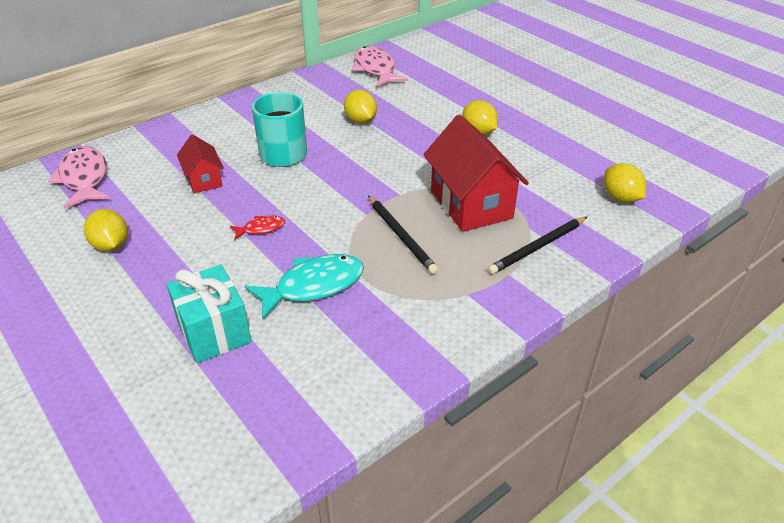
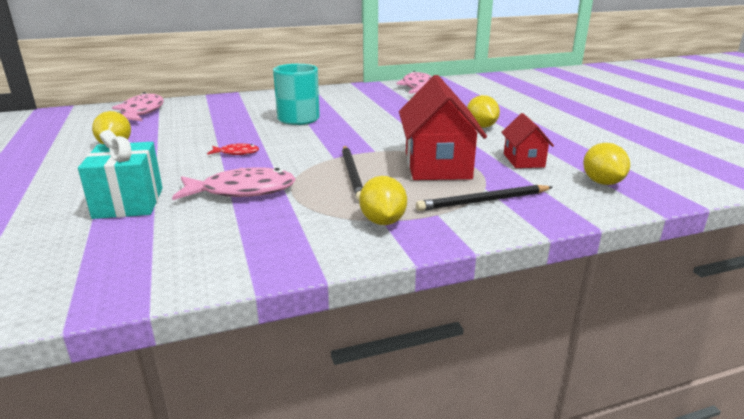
camera: 20 degrees right, 15 degrees down
(203, 180) = (223, 123): red house -> red house (523, 160)
(313, 286) = (242, 191): turquoise fish -> pink fish
(360, 121) = (380, 110): yellow lemon -> yellow lemon (383, 221)

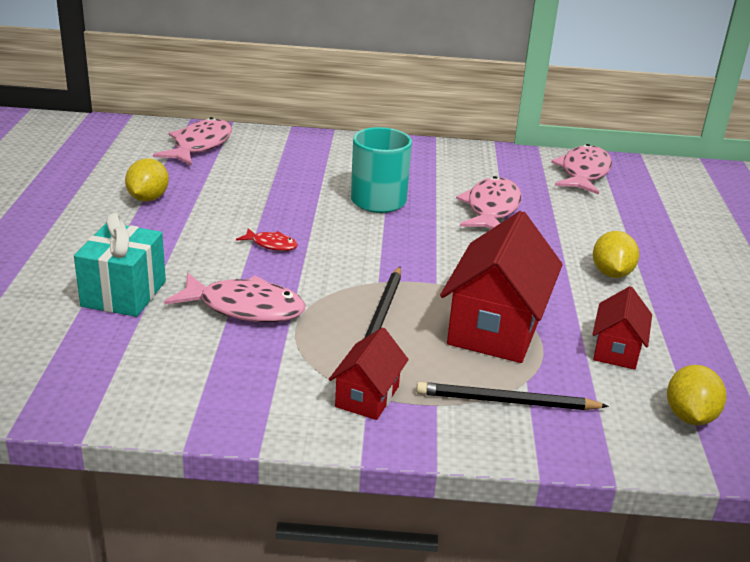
camera: 20 degrees right, 5 degrees up
(377, 111) = (491, 209): none -> pink fish
(383, 221) = (367, 396): yellow lemon -> red house

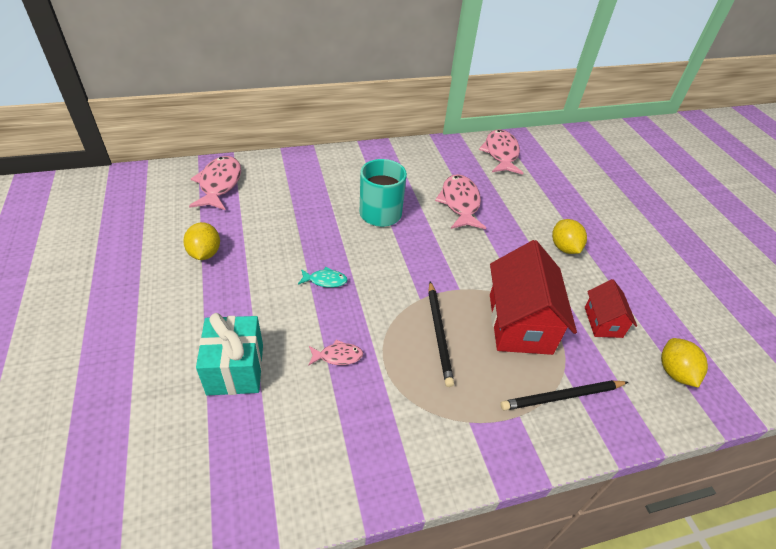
camera: 20 degrees left, 15 degrees up
(245, 308) = (338, 356): pink fish -> pink fish, size x0.50
(271, 244) = (325, 280): red fish -> turquoise fish
(367, 396) = (470, 424): red house -> none

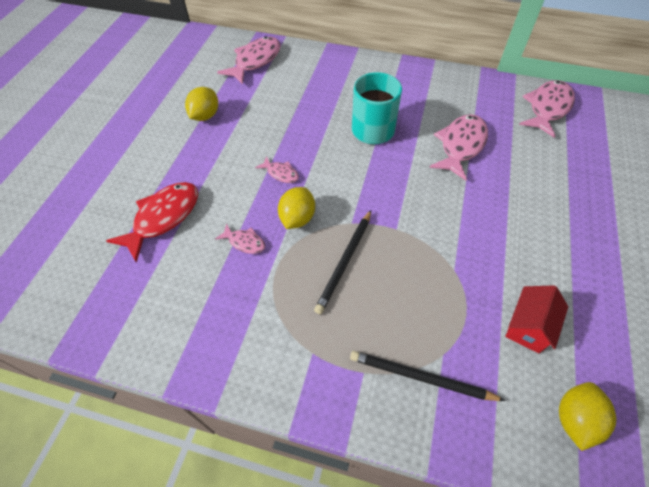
camera: 35 degrees right, 10 degrees up
(235, 369) = (163, 218): turquoise gift -> red fish
(325, 280) = (281, 173): turquoise fish -> pink fish
(520, 323) = (432, 287): red house -> none
(564, 248) = (544, 232): yellow lemon -> yellow lemon (297, 218)

